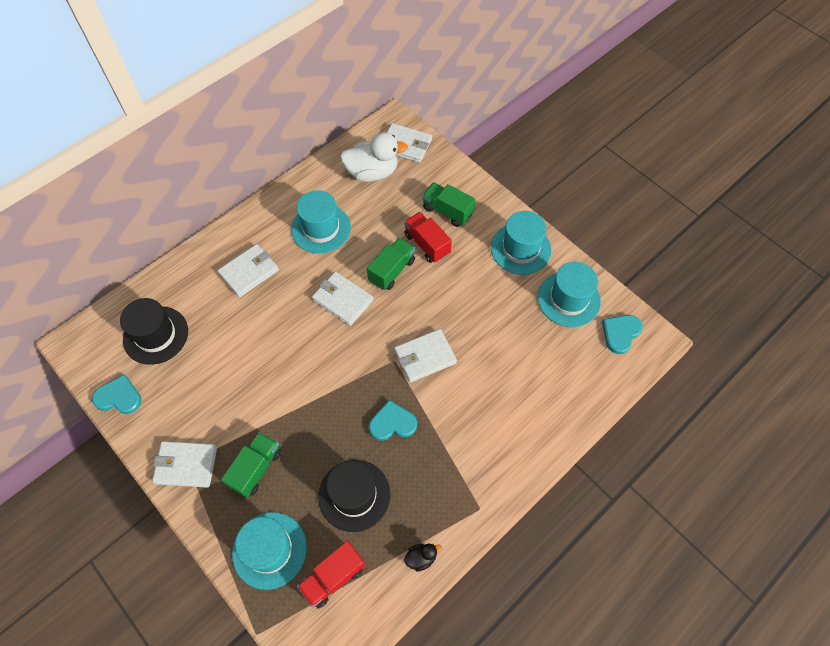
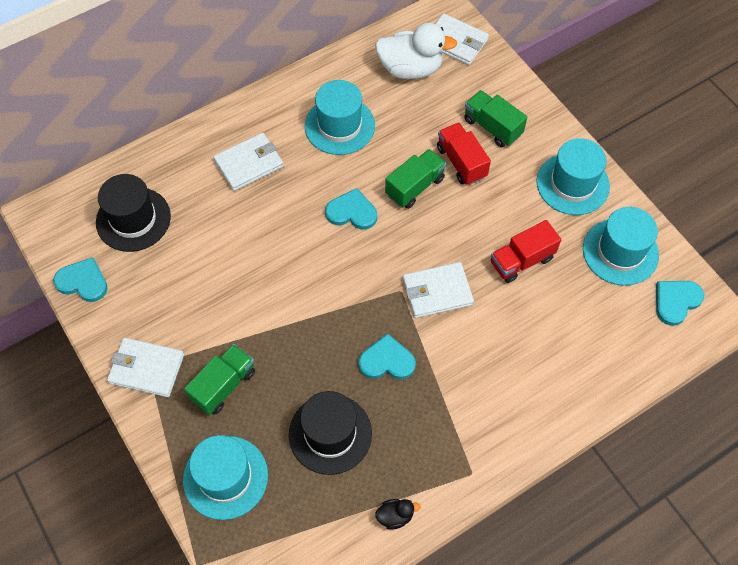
camera: 10 degrees right, 0 degrees up
(333, 577) = (292, 519): red truck -> red truck (521, 260)
(342, 300) = (352, 212): white wallet -> turquoise heart

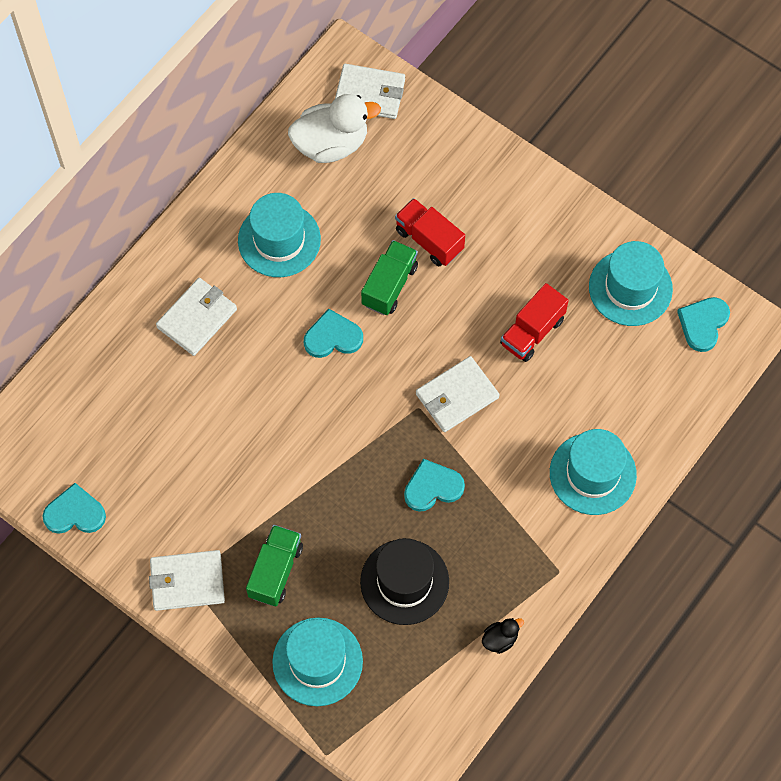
camera: 20 degrees left, 5 degrees up
(133, 219) = (97, 425): black hat -> none
(492, 127) = (448, 187): green truck -> none
(572, 184) = (556, 226): turquoise hat -> turquoise hat (592, 474)

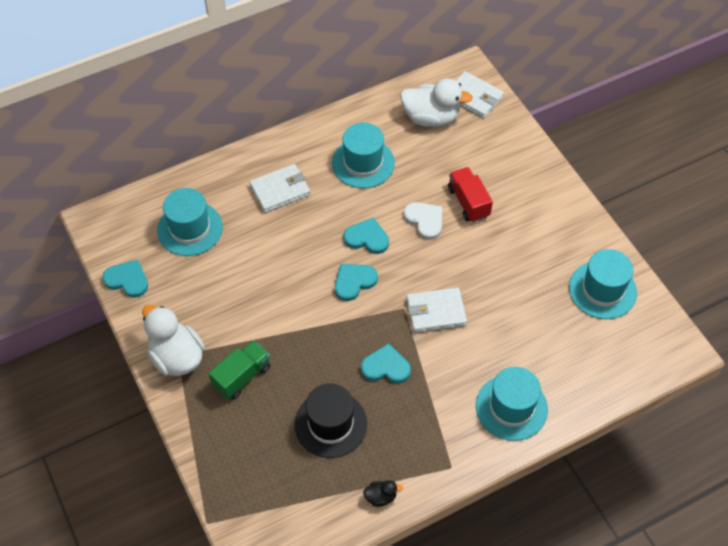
camera: 25 degrees right, 10 degrees down
(187, 581) = (176, 357): white wallet -> white duck
(317, 661) = (237, 453): turquoise hat -> turquoise hat (190, 229)
(389, 285) = (425, 220): green truck -> white heart
(532, 332) = (513, 291): red truck -> none
(703, 324) = (648, 336): turquoise heart -> turquoise heart (354, 282)

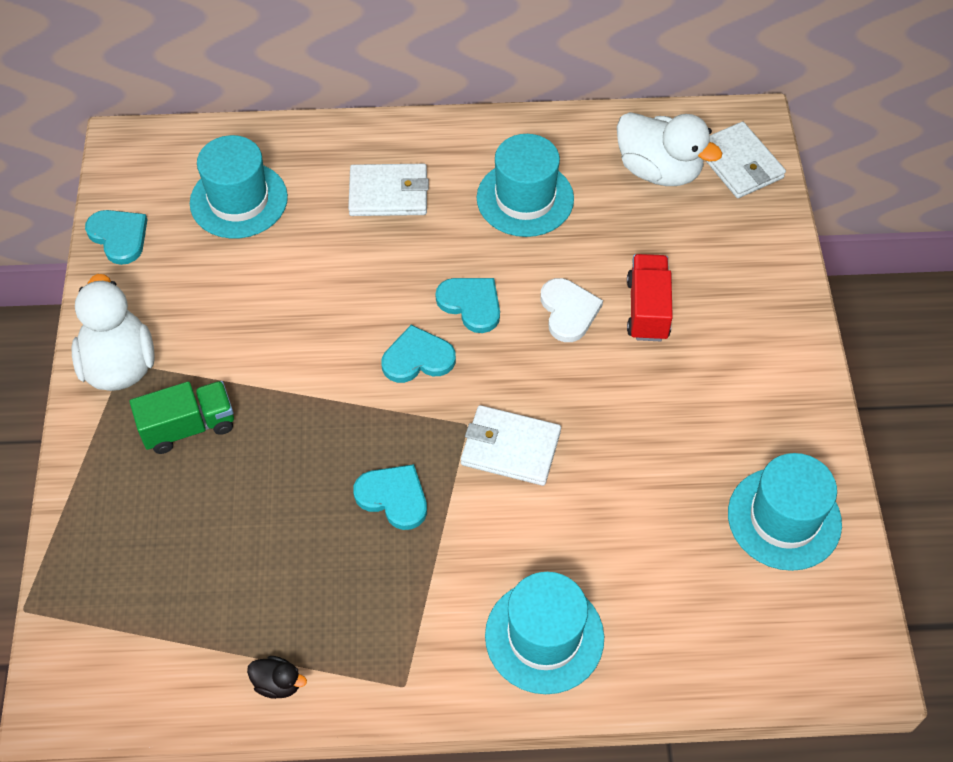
camera: 25 degrees right, 0 degrees up
(330, 424) = (269, 546): black hat -> none

